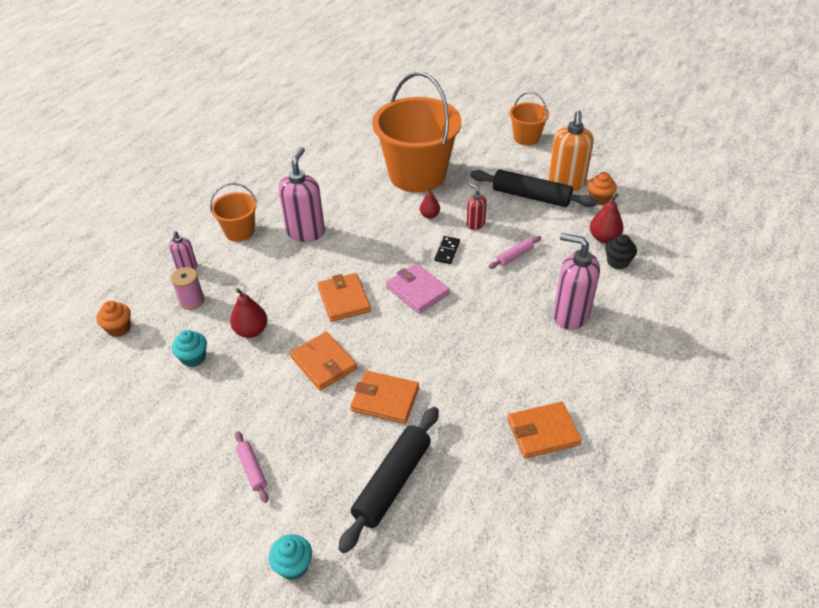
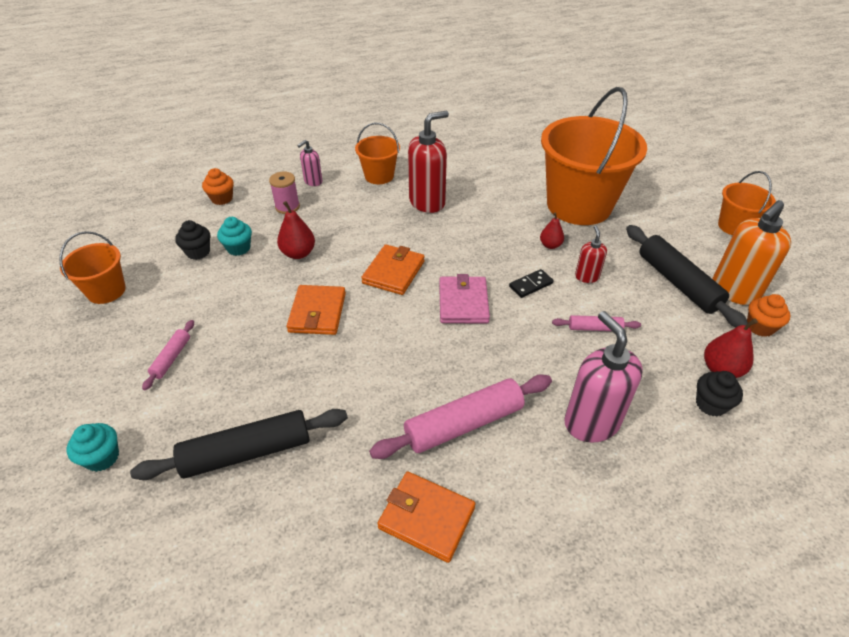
camera: 40 degrees right, 0 degrees up
(118, 465) = (106, 291): none -> orange bucket
(160, 383) = (198, 252): none -> black cupcake
(305, 232) = (427, 202): pink soap dispenser -> red soap dispenser
(385, 399) = (326, 376): orange wallet -> none
(504, 366) = (464, 424): none -> pink rolling pin

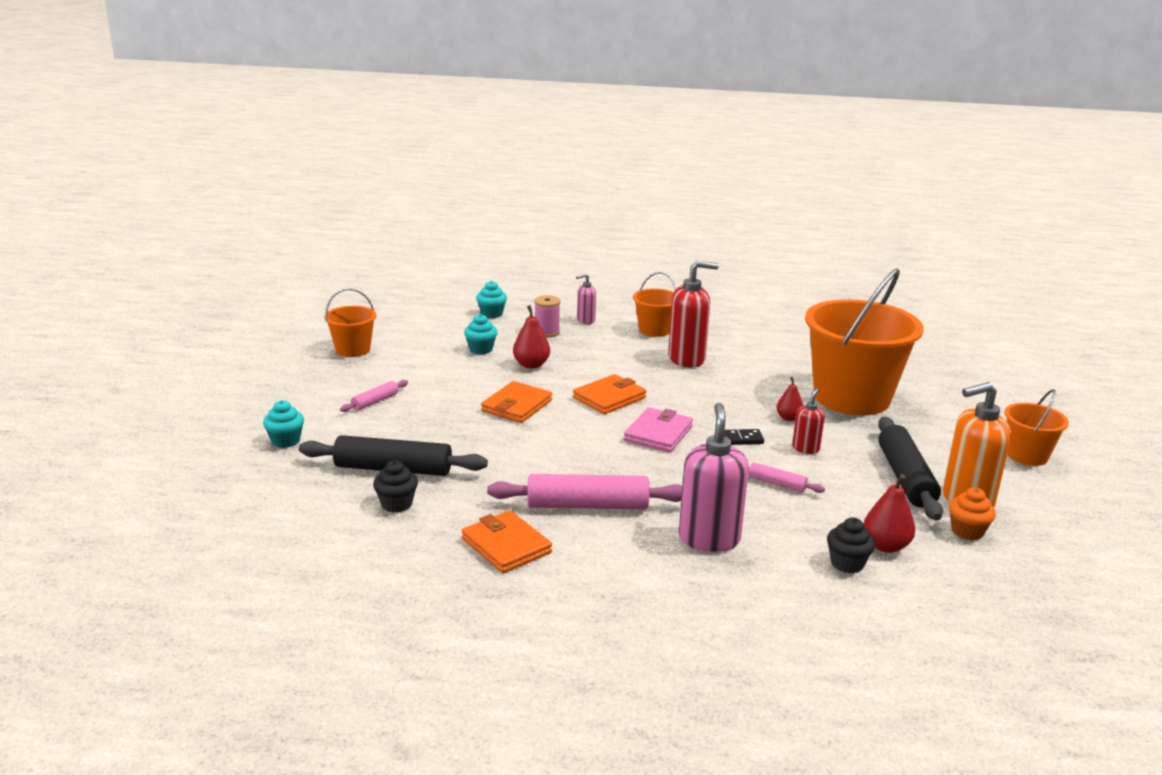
camera: 25 degrees right, 20 degrees down
(198, 252) = (444, 344): black cupcake -> black cupcake (396, 504)
(222, 199) = (491, 314): orange cupcake -> turquoise cupcake

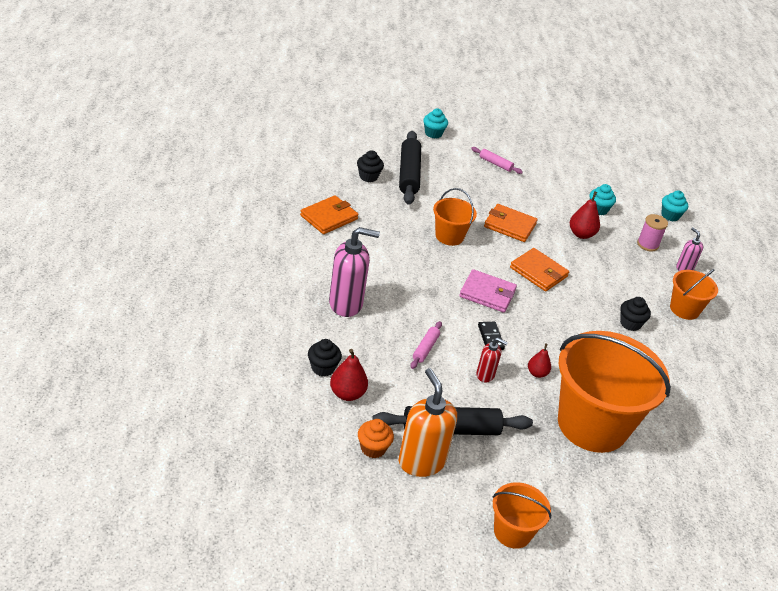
camera: 80 degrees right, 15 degrees up
(353, 350) = (571, 151): orange bucket -> orange bucket (449, 236)
(587, 505) = (379, 252): pink rolling pin -> none
(687, 359) = (630, 323): red soap dispenser -> black cupcake

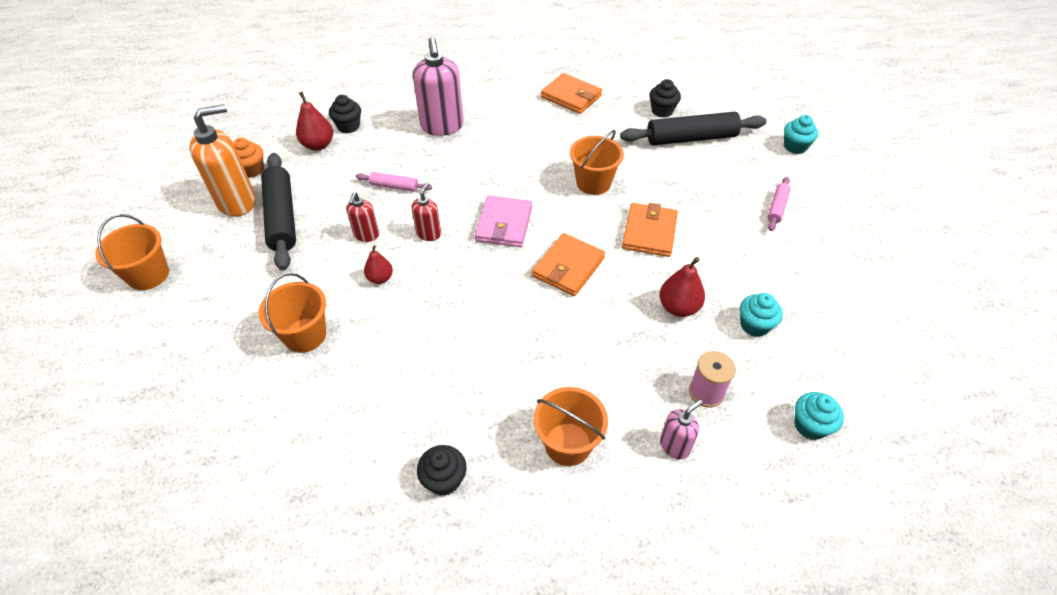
camera: 85 degrees right, 10 degrees up
(490, 337) = (429, 234): black domino -> red soap dispenser
(592, 424) = (305, 335): orange bucket -> orange bucket, size x0.48
(630, 323) = (505, 371): black cupcake -> black cupcake (444, 480)

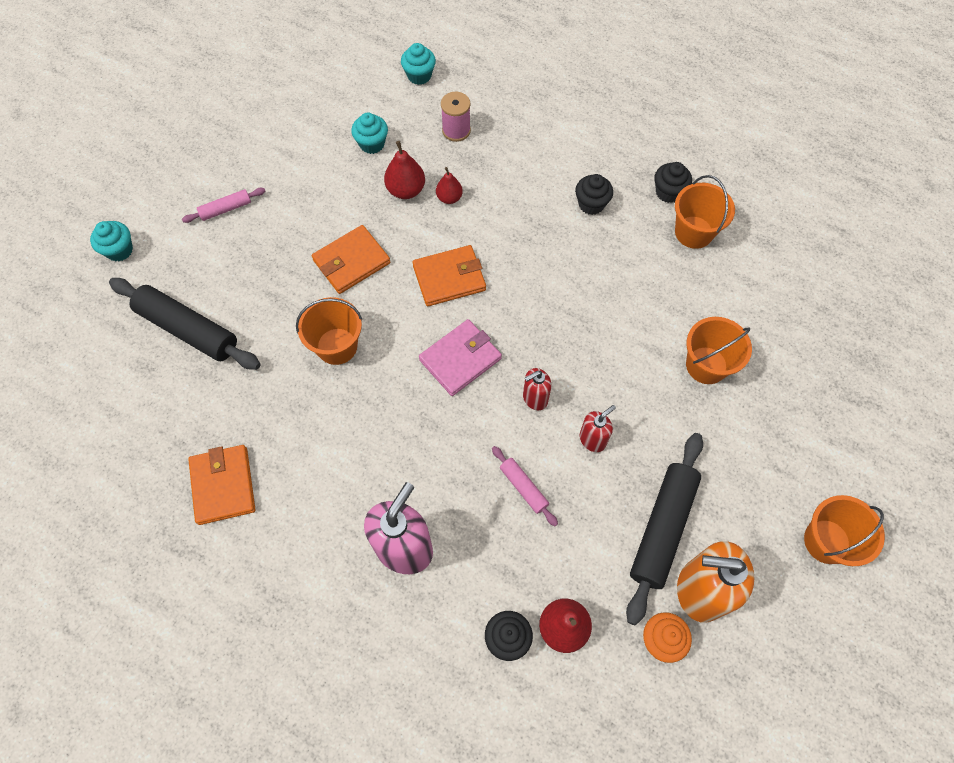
camera: 140 degrees left, 15 degrees up
(380, 278) = (611, 379): red pear -> red pear (449, 198)
(568, 444) = (573, 161): orange bucket -> orange bucket (693, 232)
(662, 111) = (164, 386): black cupcake -> black cupcake (591, 204)
(674, 446) = (510, 118): pink soap dispenser -> none

